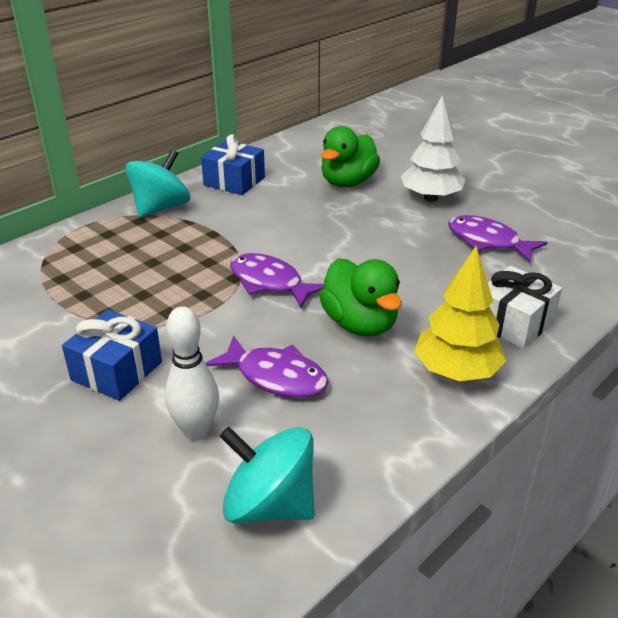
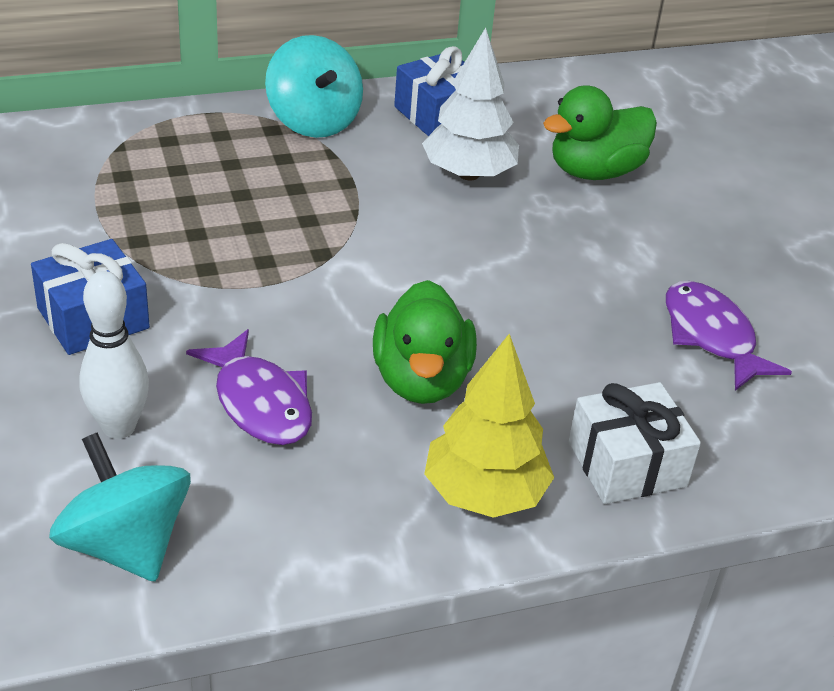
camera: 25 degrees right, 5 degrees up
(161, 207) = (313, 121): turquoise spinning top -> turquoise spinning top turned 90 degrees clockwise
(270, 283) = (359, 278): purple fish -> none
(431, 198) = (693, 239): white tree -> white tree (468, 174)

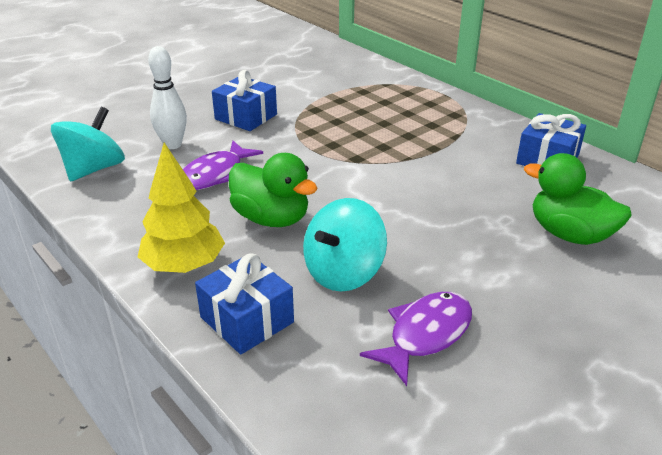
camera: 70 degrees right, 5 degrees down
(313, 121) = (480, 123): turquoise spinning top -> turquoise spinning top (343, 272)
(421, 380) = (271, 218): green duck -> green duck turned 120 degrees counterclockwise
(468, 174) = (496, 185): white tree -> none
(627, 464) = (247, 320): white gift -> blue gift

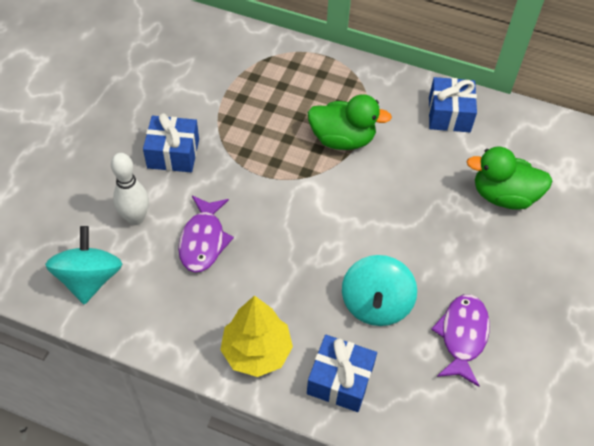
camera: 30 degrees left, 20 degrees up
(271, 218) = (286, 272): green duck -> green duck (342, 139)

